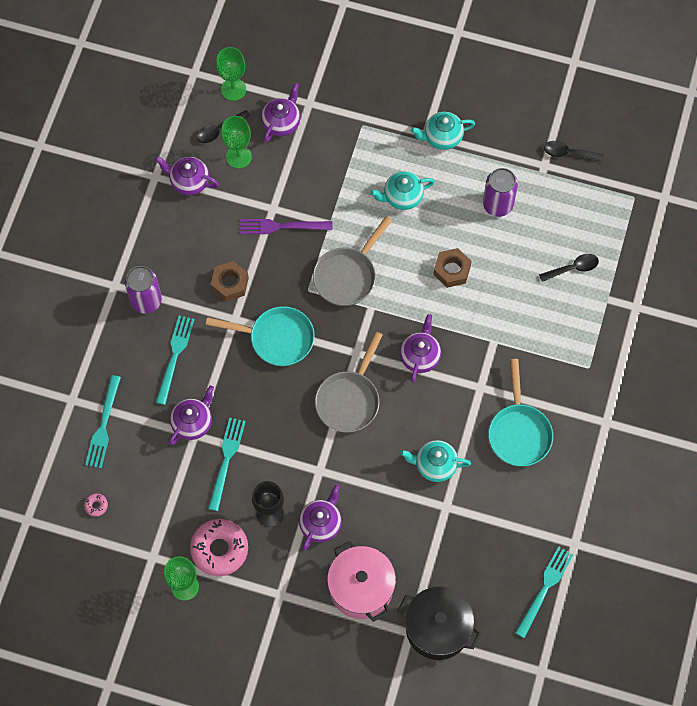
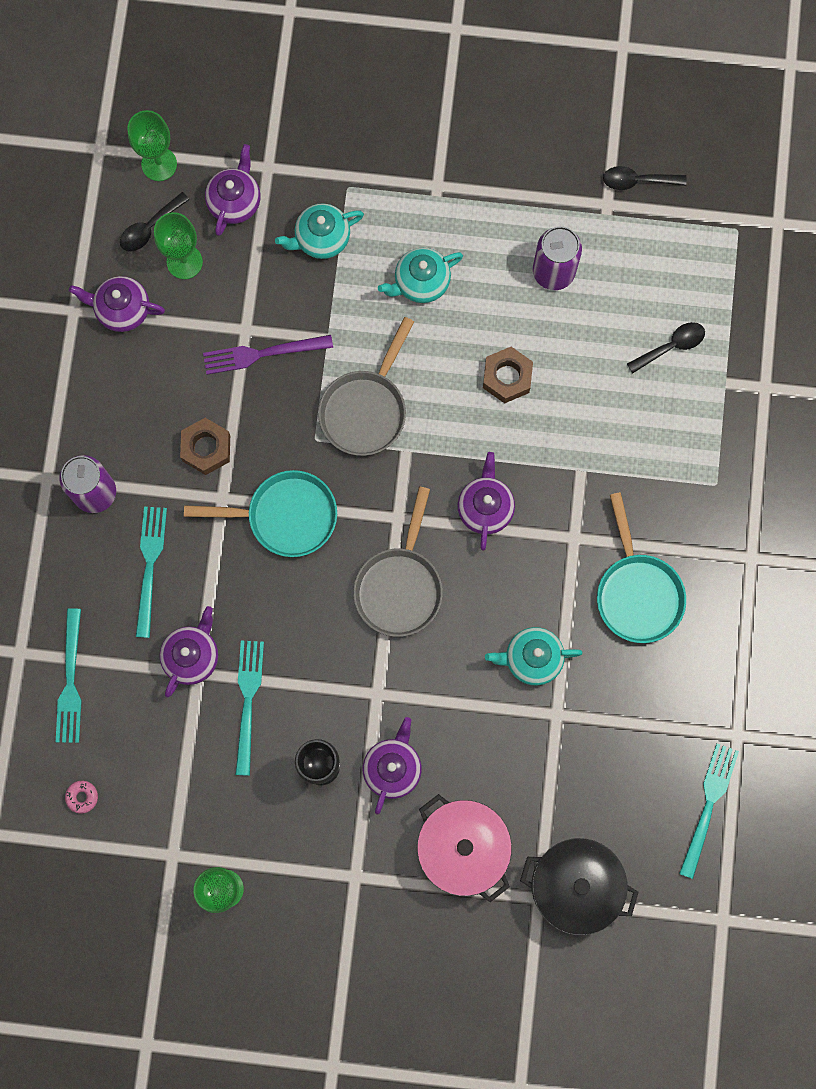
camera: 10 degrees left, 10 degrees up
(219, 549) = (262, 828): pink donut -> none
(442, 137) = (460, 187): turquoise teapot -> turquoise teapot (321, 239)

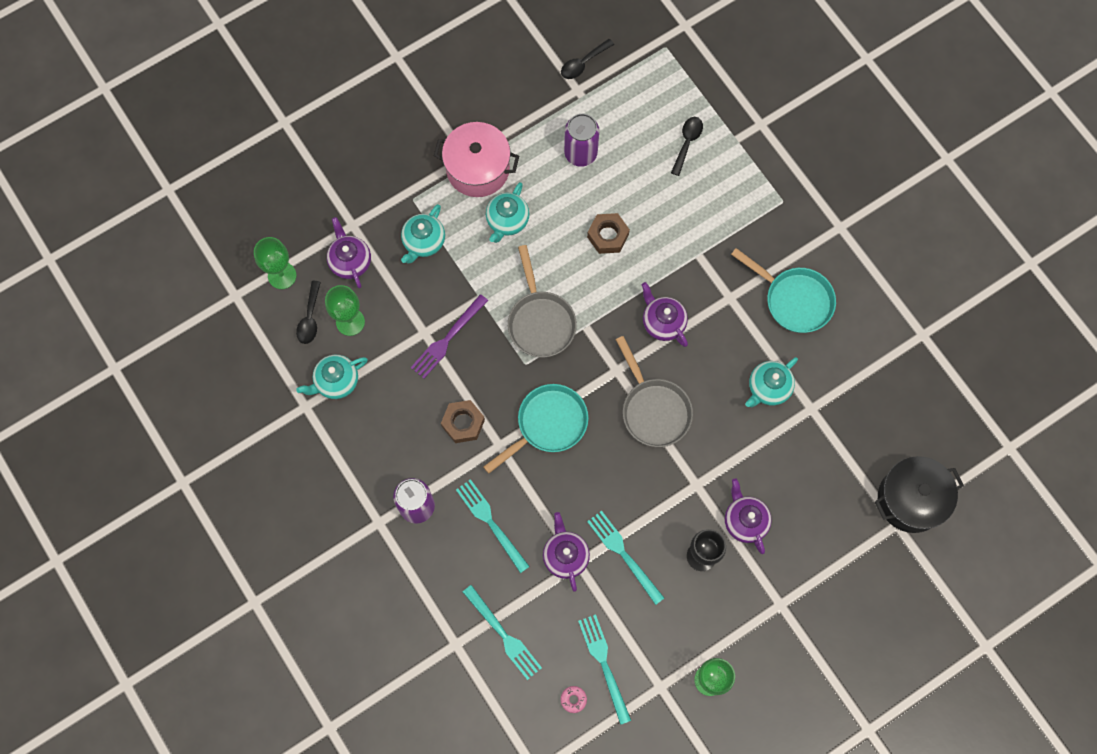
camera: 40 degrees left, 5 degrees down
(122, 310) = (336, 381): purple teapot -> turquoise teapot
(462, 848) = (827, 533): pink pot -> pink pot (478, 169)
(708, 805) = (943, 388): turquoise fork -> turquoise fork (604, 664)

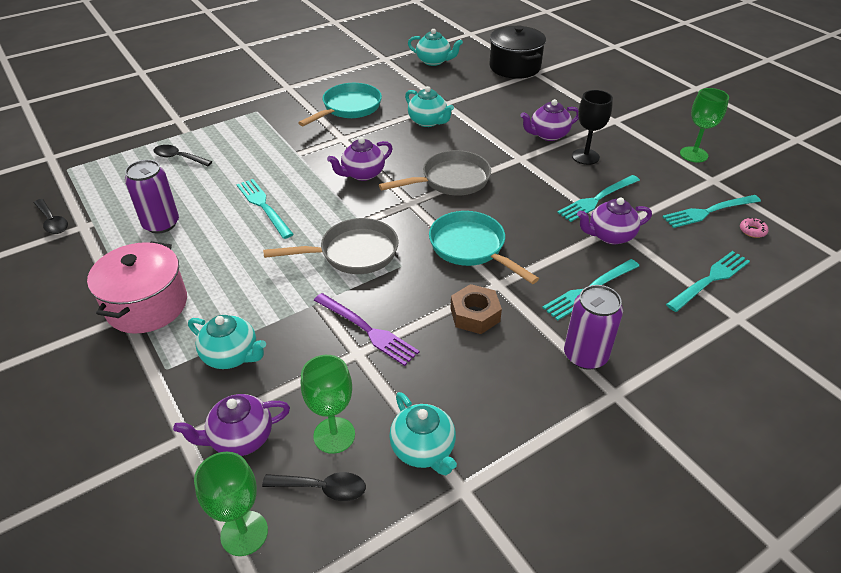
camera: 90 degrees left, 30 degrees down
(507, 221) = (225, 279): turquoise teapot -> turquoise teapot (434, 61)
(608, 236) = (263, 206): brown nut -> turquoise fork

